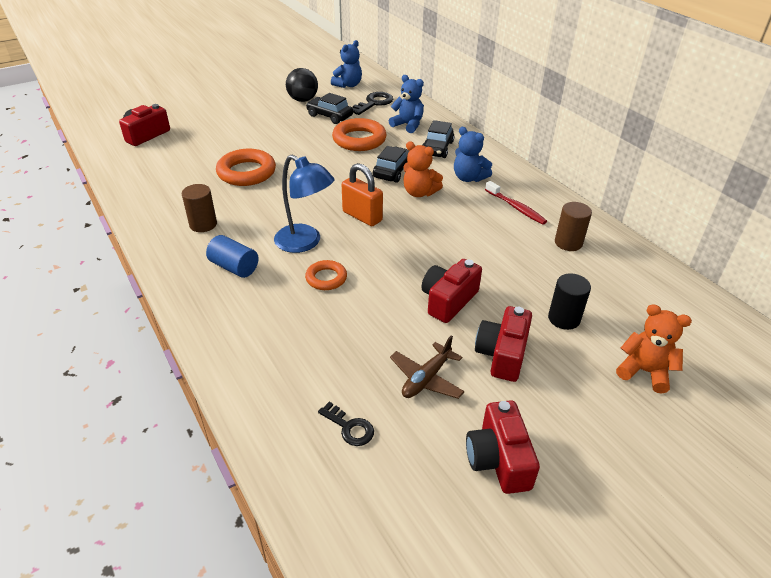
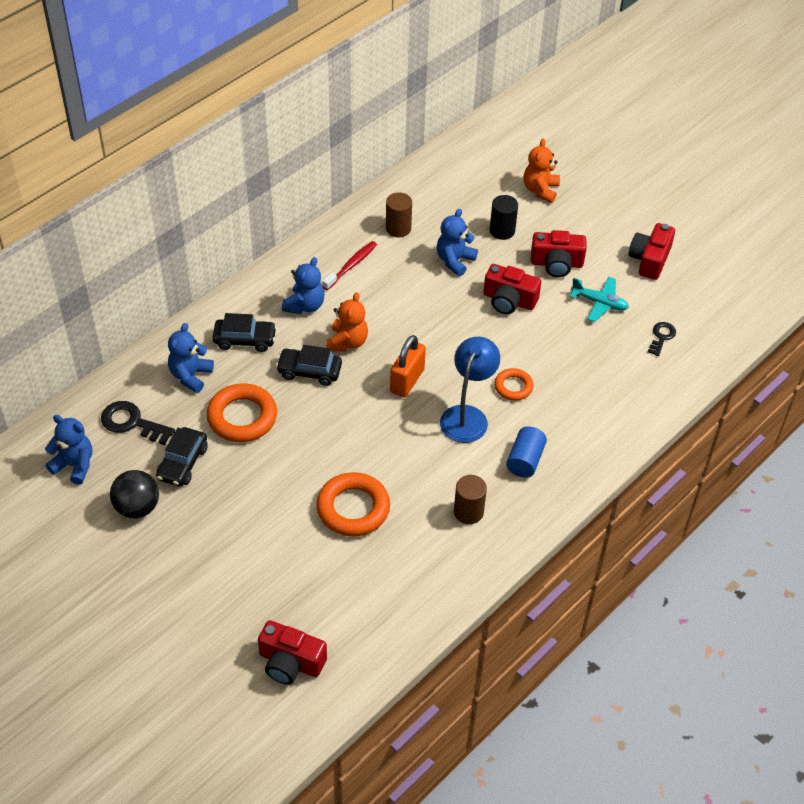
camera: 105 degrees left, 10 degrees up
(426, 378) = (599, 303): brown plane -> turquoise plane
(498, 459) = (649, 260): red camera -> red camera turned 135 degrees clockwise
(516, 272) = (454, 261): none -> blue teddy bear

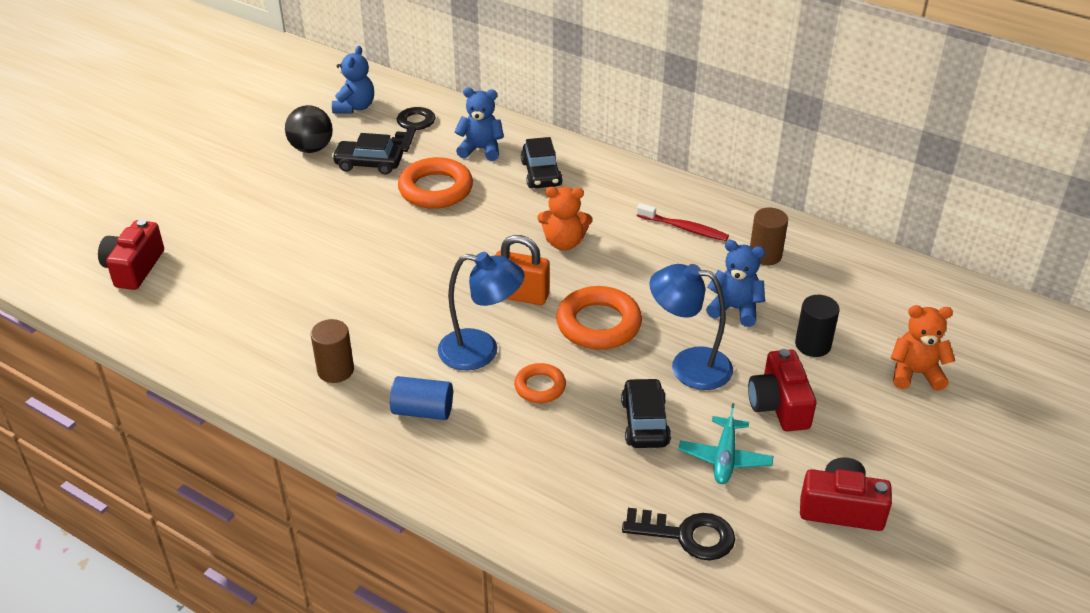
camera: 80 degrees right, 10 degrees down
(305, 305) = (606, 205): blue teddy bear -> none
(309, 371) = (511, 222): black car -> black car (645, 422)
(353, 508) = (328, 281): orange ring -> orange ring (598, 324)
(509, 300) = (688, 366): red camera -> blue lamp
(661, 337) = (687, 535): black key -> black key, size x1.59

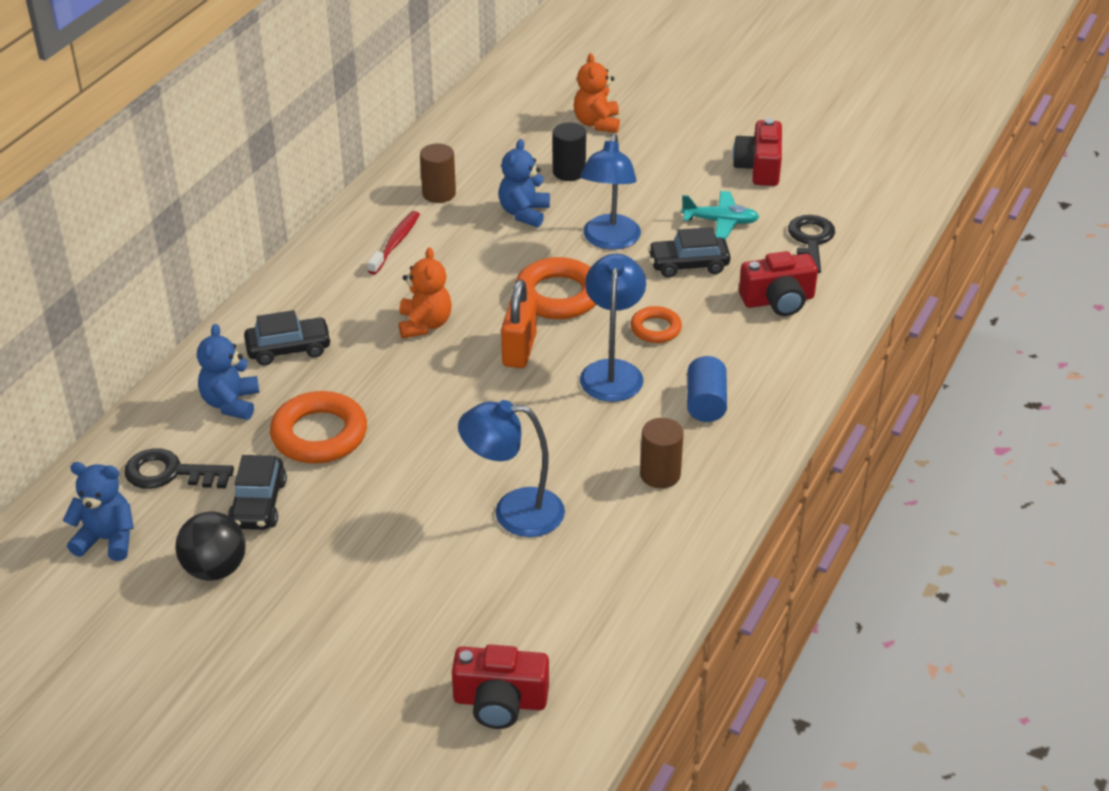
camera: 95 degrees left, 0 degrees up
(318, 283) = (514, 512): none -> blue lamp
(779, 405) = (650, 192): red camera -> red camera (778, 300)

